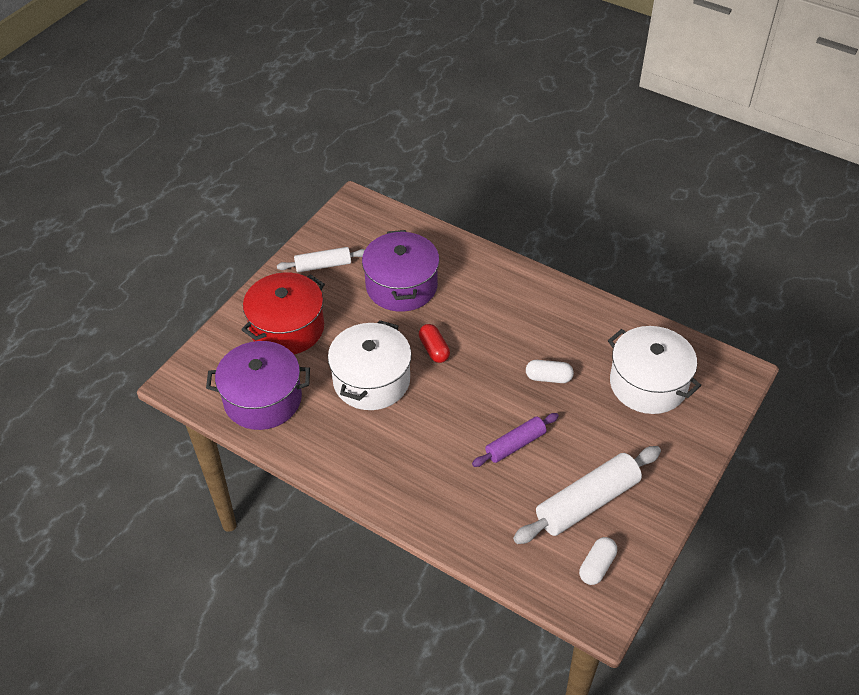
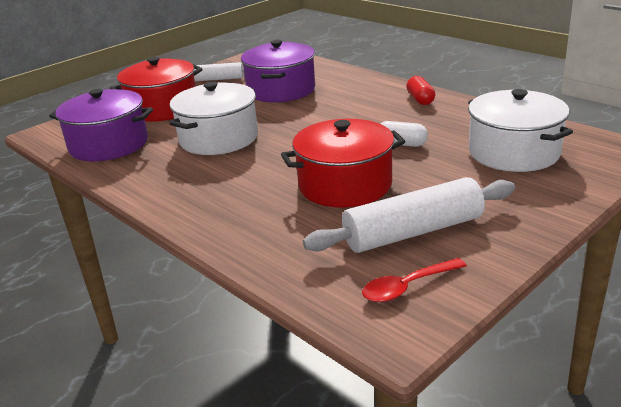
camera: 15 degrees right, 20 degrees down
(434, 349) = (291, 123): red capsule -> red capsule (420, 99)
(515, 445) = (345, 185): purple rolling pin -> red pot
(597, 566) = (407, 287): white capsule -> red spoon

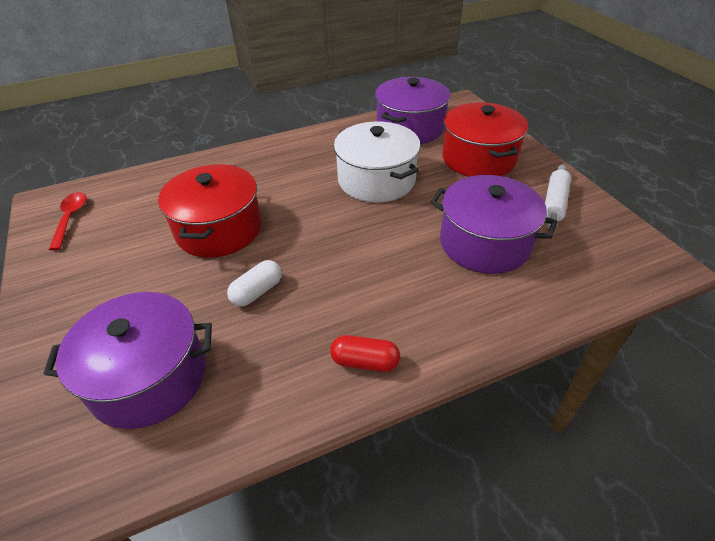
camera: 110 degrees right, 15 degrees up
(413, 232) = (116, 242): white rolling pin -> none
(513, 152) = (149, 377): white pot -> purple pot

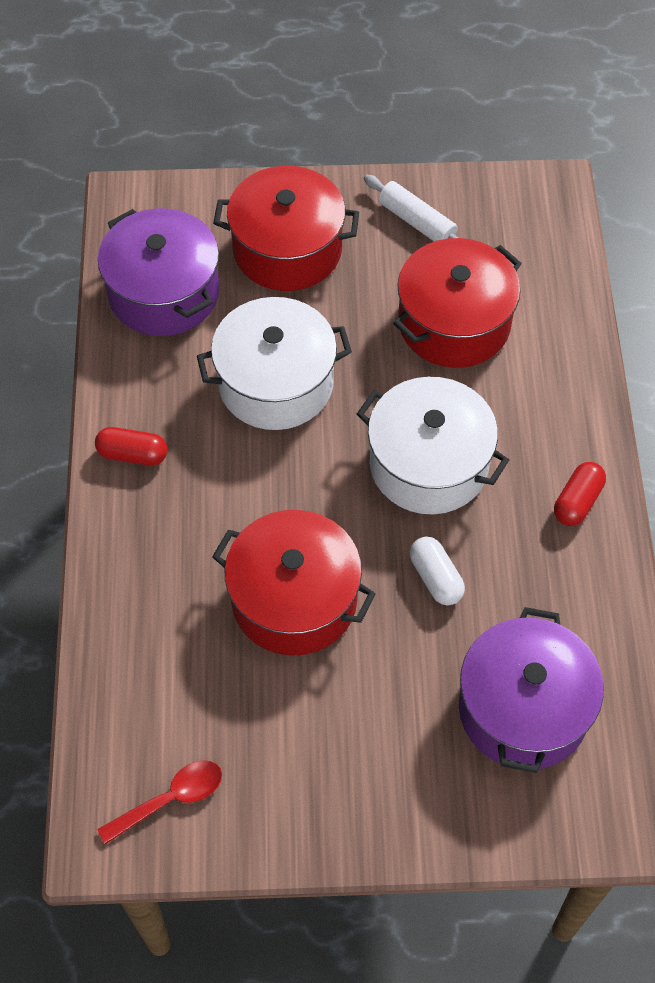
camera: 70 degrees left, 15 degrees up
(71, 218) = (170, 799): red spoon -> red spoon turned 135 degrees clockwise
(297, 147) = (133, 454): none -> red capsule
(353, 262) = (428, 464): none -> white pot
(485, 243) = (454, 323): purple pot -> red pot

